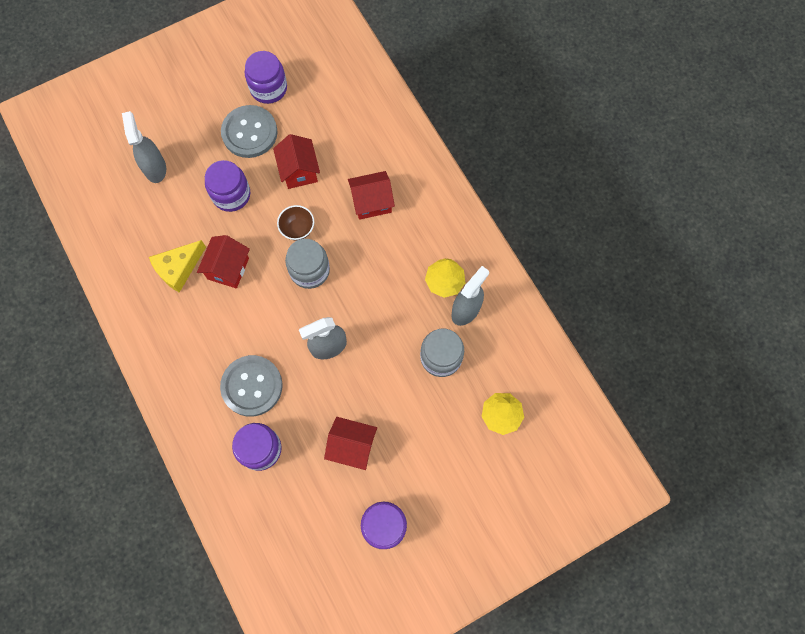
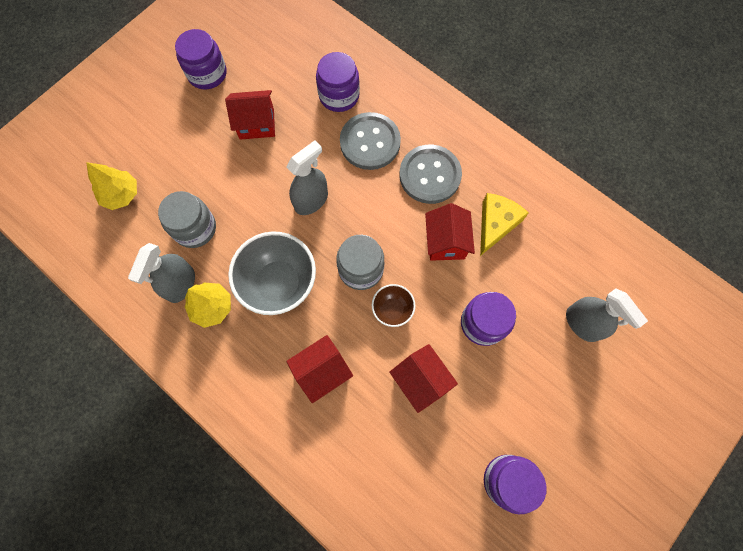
camera: 160 degrees right, 0 degrees up
(249, 133) = (500, 408): grey button -> grey button (430, 175)
(382, 282) = (279, 283): none -> grey bowl

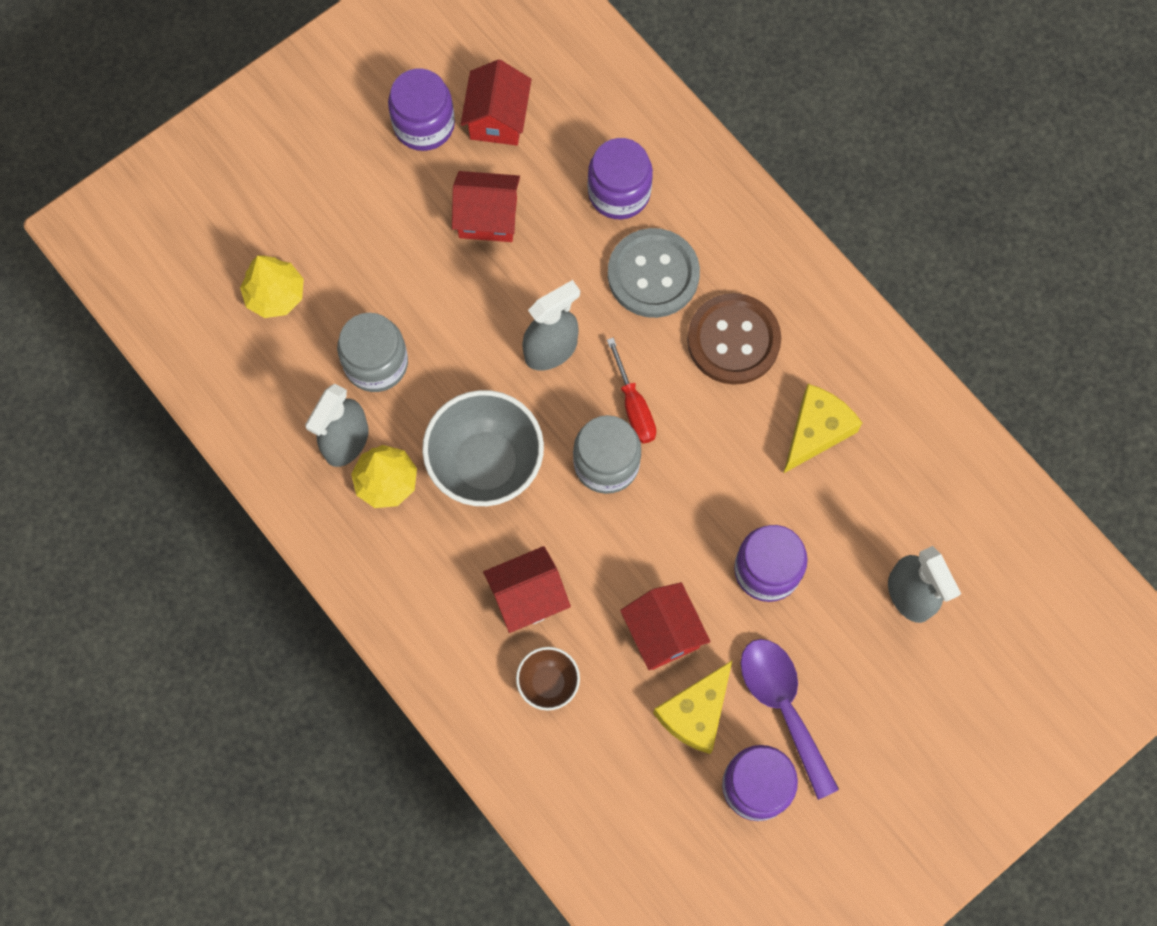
camera: 10 degrees right, 0 degrees up
(372, 228) = (634, 406): none -> red screwdriver
(392, 309) = (641, 529): brown bowl -> brown bowl (548, 683)
(430, 175) = (733, 340): grey button -> brown button
(446, 242) = (737, 444): red house -> red house (497, 119)
(454, 434) = (695, 713): none -> yellow cheese
(514, 418) = (783, 706): none -> purple spoon

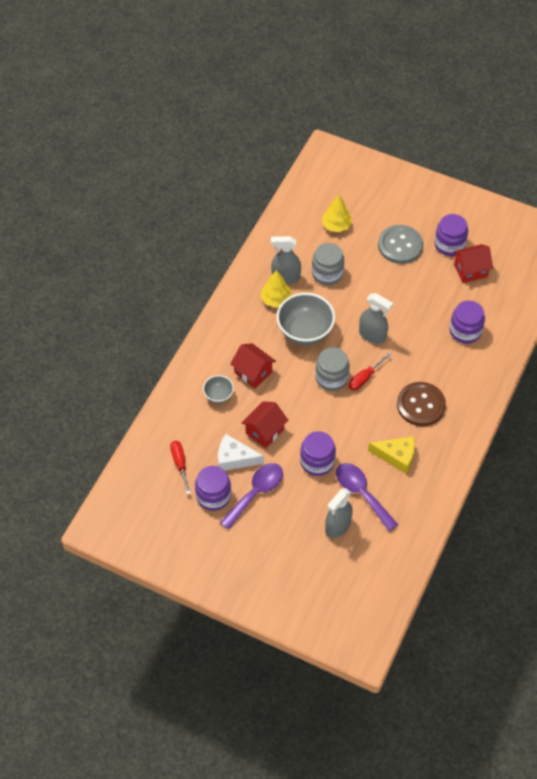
camera: 65 degrees right, 15 degrees down
(488, 217) = (420, 286): red house -> none
(548, 683) = (218, 396): brown bowl -> grey bowl
(653, 274) = (433, 360): grey button -> grey button (400, 245)
(662, 819) = (180, 464): none -> red screwdriver
(695, 713) = (235, 458): yellow cheese -> white cheese
(863, 524) = (361, 493): none -> purple spoon

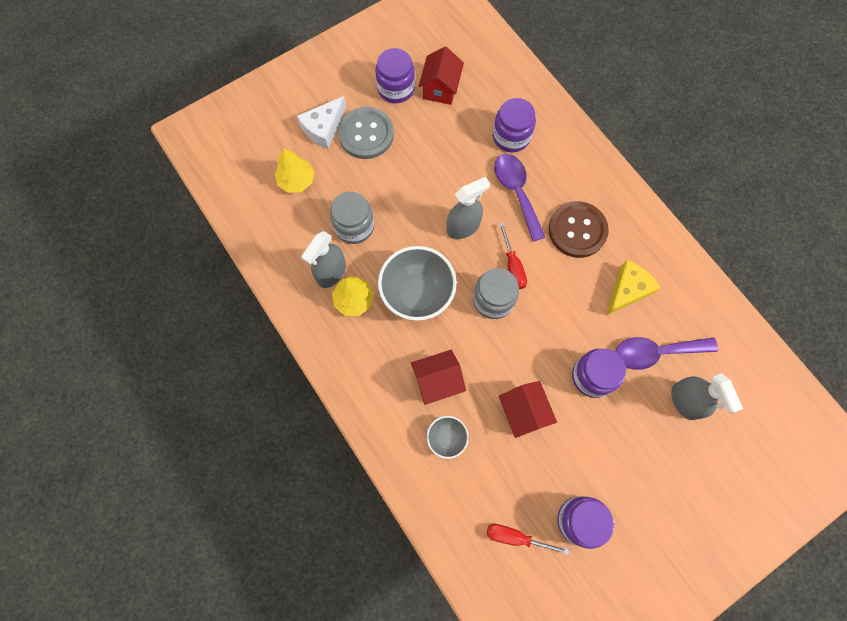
camera: 60 degrees left, 15 degrees up
(235, 458) = (541, 467): white cheese -> white cheese (324, 128)
(256, 493) = (599, 468): purple spoon -> purple spoon (516, 192)

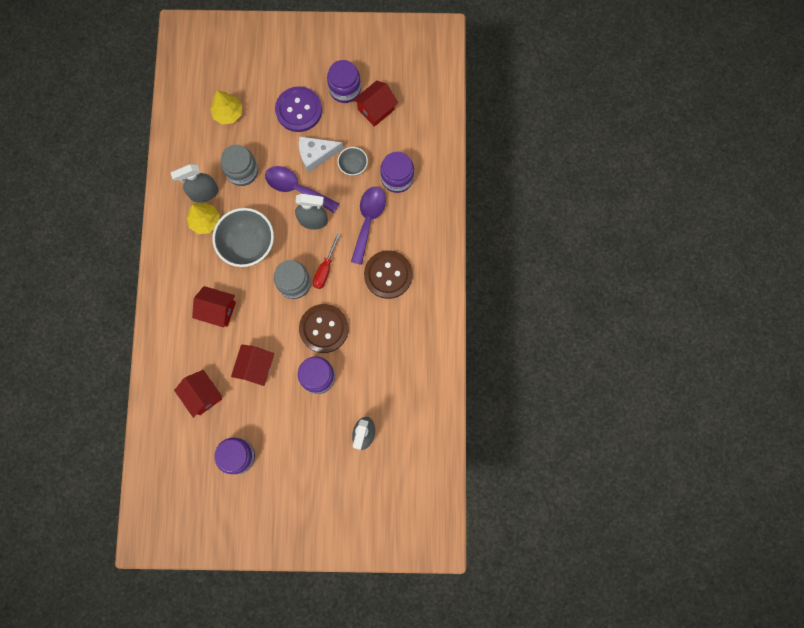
camera: 35 degrees right, 5 degrees up
(324, 128) = (273, 87): white cheese -> white cheese (316, 155)
(366, 134) = (299, 110): grey button -> purple button
(446, 438) = (196, 350): grey bowl -> grey bowl (353, 166)
(491, 482) = (203, 395): none -> red house
(515, 537) = (192, 438): red screwdriver -> none
(559, 324) = (324, 329): none -> brown button
(627, 290) = (388, 338): yellow cheese -> none
(655, 352) = (372, 391): purple spoon -> purple spoon (296, 188)

